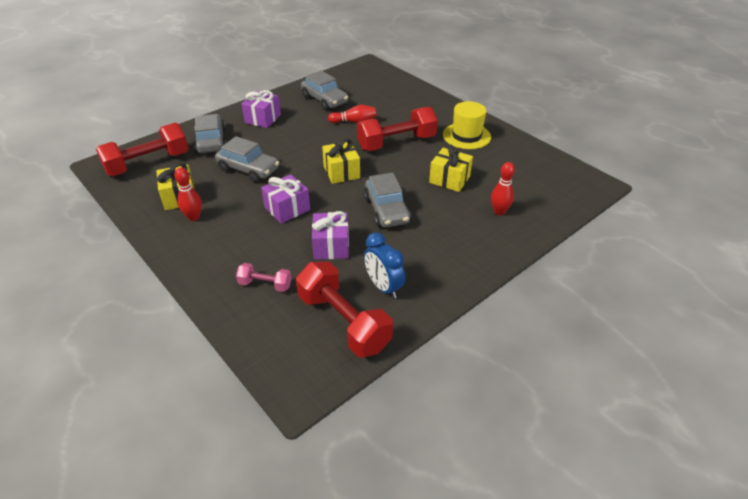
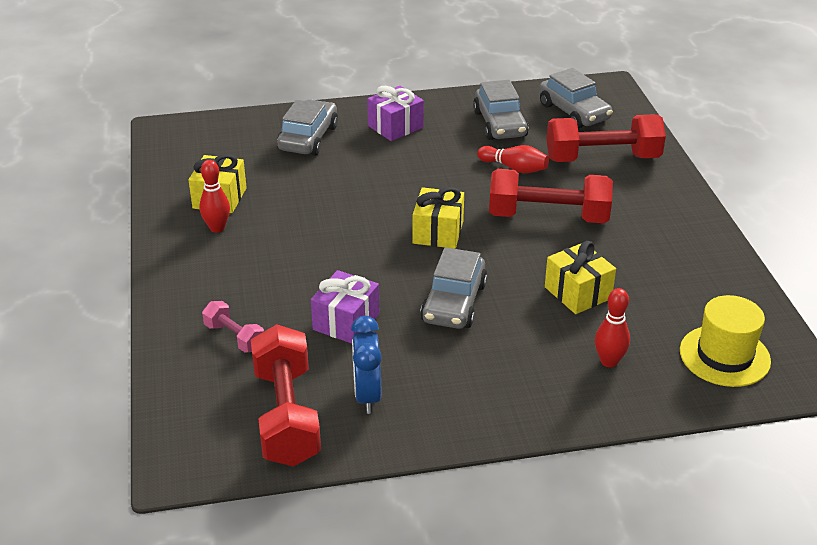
camera: 30 degrees right, 5 degrees down
(148, 163) = (215, 144): red dumbbell -> red dumbbell (602, 158)
(248, 169) = (324, 190): grey car -> grey car (574, 112)
(287, 209) = (331, 256): purple gift -> none
(466, 136) = (662, 239): yellow hat -> yellow hat (724, 356)

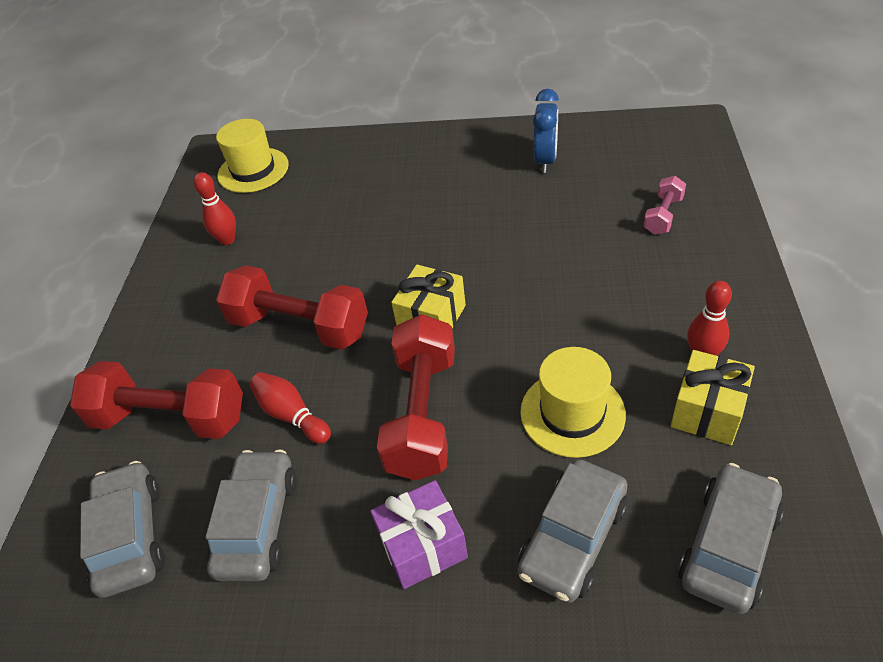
camera: 160 degrees left, 10 degrees up
(234, 337) = (663, 216): pink dumbbell -> pink dumbbell turned 60 degrees clockwise
(286, 415) = (612, 150): red dumbbell -> red dumbbell (423, 414)
(314, 188) = (572, 413): none -> yellow hat
(346, 322) = (554, 222): purple gift -> none
(454, 303) = (447, 232): grey car -> grey car (728, 545)
(577, 293) = (328, 232): yellow gift -> none
(609, 361) = (343, 172): red bowling pin -> red bowling pin (227, 240)

